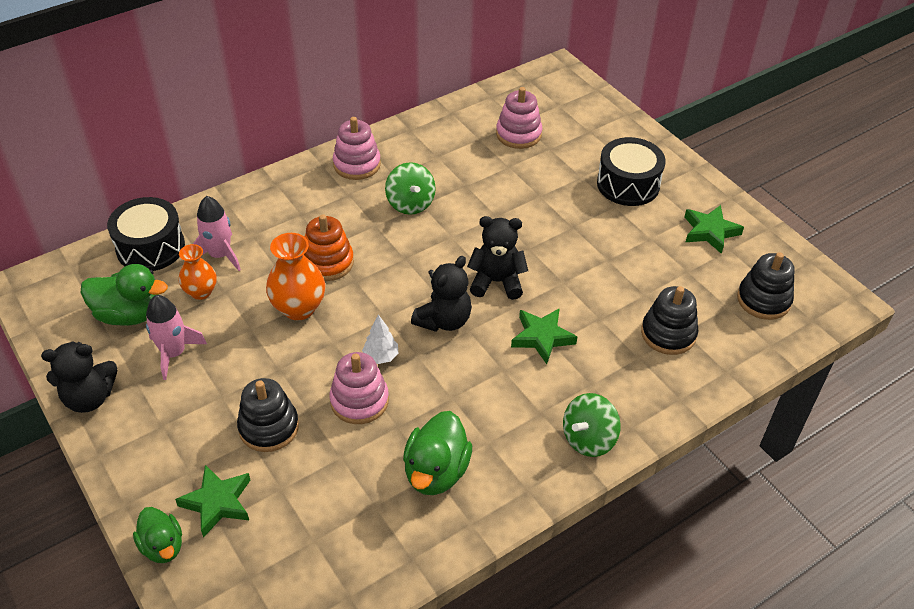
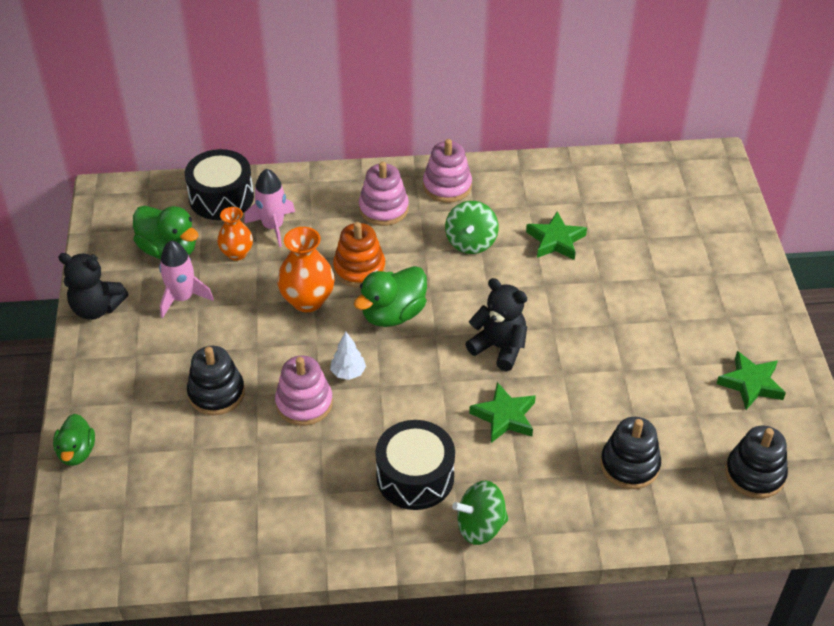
camera: 30 degrees right, 0 degrees up
(217, 503) = (138, 437): green star -> green star (555, 240)
(436, 472) = (326, 493): green duck -> green duck (393, 314)
(444, 320) = (425, 363): black teddy bear -> none
(518, 134) = (624, 211): pink stacking toy -> pink stacking toy (383, 209)
(628, 184) = (700, 303): black drum -> black drum (415, 477)

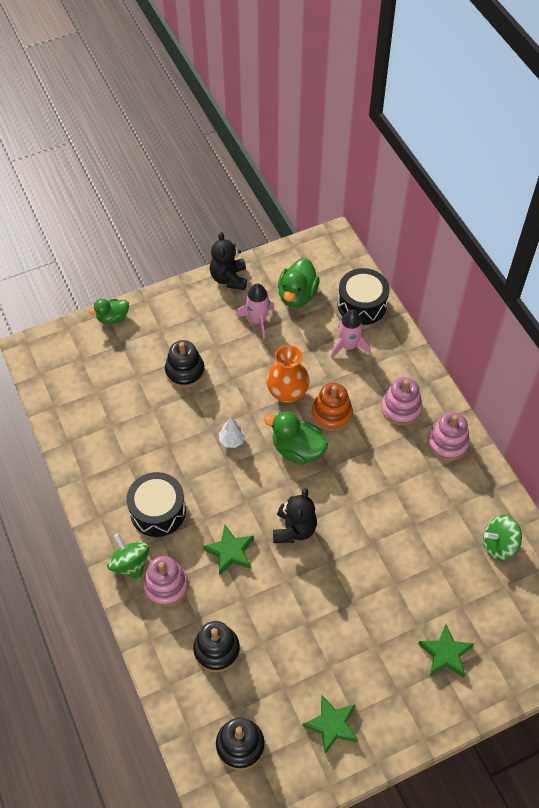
camera: 70 degrees right, 10 degrees up
(237, 253) = (312, 335): orange vase -> none
(304, 403) = (195, 424): pink stacking toy -> pink stacking toy (166, 585)
(471, 242) = (394, 478): green spinning top -> green spinning top (499, 545)
(555, 240) = (424, 538): green star -> green star (445, 654)

